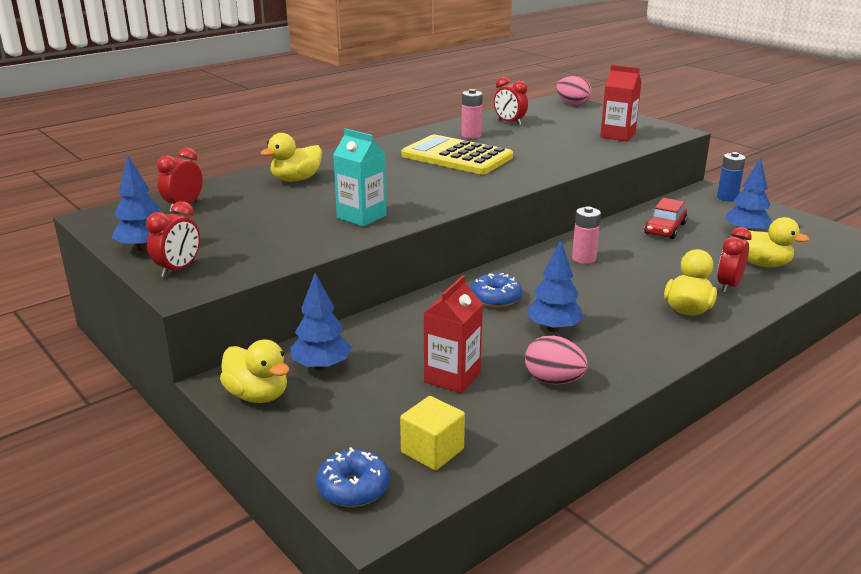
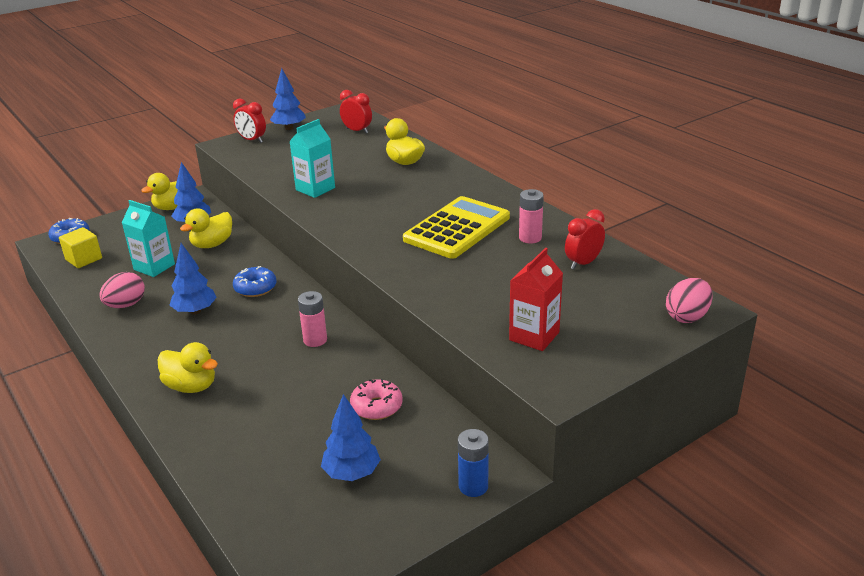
camera: 95 degrees right, 5 degrees up
(452, 377) = (154, 267): red carton -> turquoise carton
(665, 229) = (376, 407): red car -> pink donut
(728, 286) = (224, 423): red clock -> none
(762, 264) = (264, 463): yellow duck -> yellow duck (212, 244)

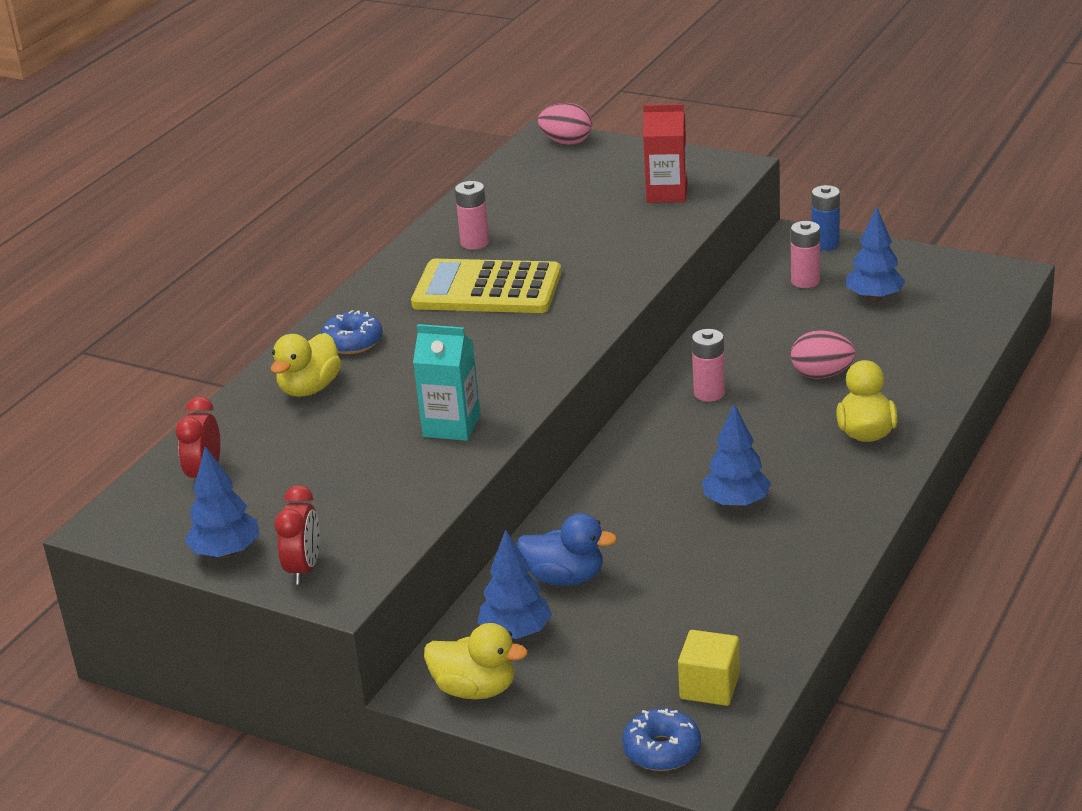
camera: 115 degrees left, 0 degrees up
(126, 305) = (777, 568): pink egg -> pink egg (822, 375)
(154, 267) = (669, 599): turquoise carton -> none
(212, 244) = (565, 578): yellow duck -> blue duck
(255, 288) = (644, 482): blue donut -> blue donut (352, 342)
(376, 407) = (777, 318): pink donut -> none
(418, 445) = (805, 281): none -> pink battery
(583, 263) = (508, 204): red clock -> none

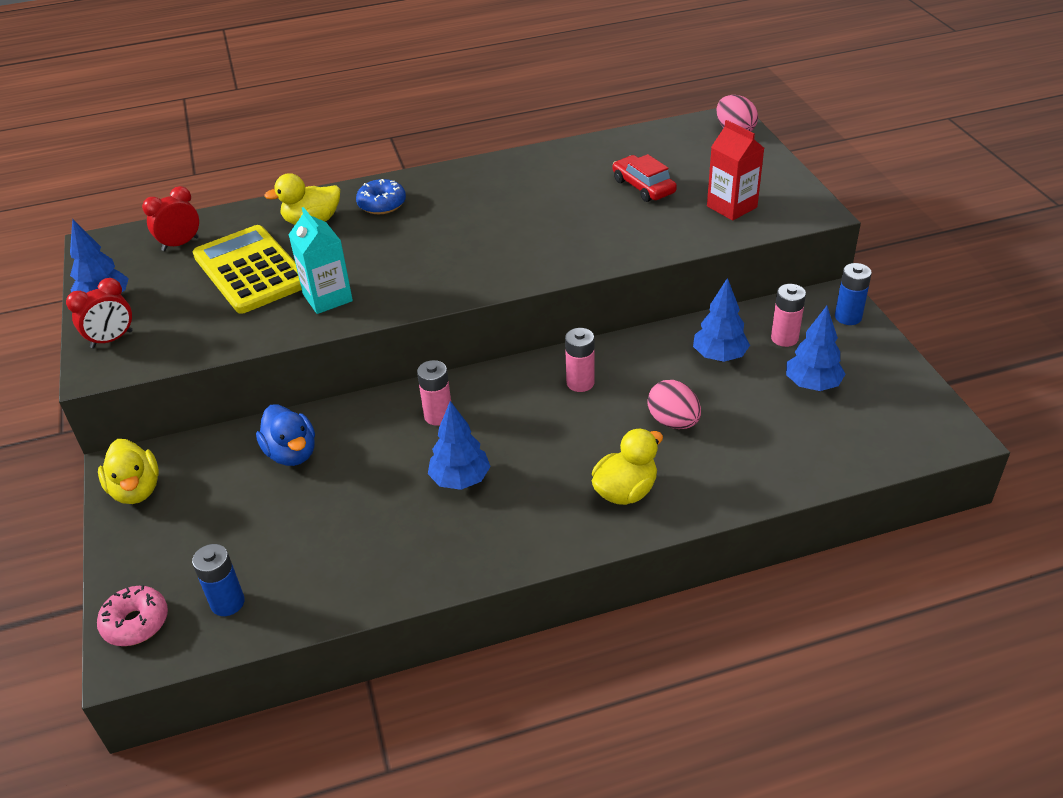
camera: 45 degrees right, 10 degrees up
(475, 243) = (557, 175): pink battery -> pink battery (438, 416)
(487, 289) = (507, 213): yellow calculator -> yellow calculator (251, 270)
(516, 633) = (211, 470): blue tree -> blue tree (719, 356)
(568, 215) = (643, 187): none -> red car
(662, 750) = (136, 623): blue donut -> pink donut
(709, 687) = (227, 603): yellow cube -> blue battery

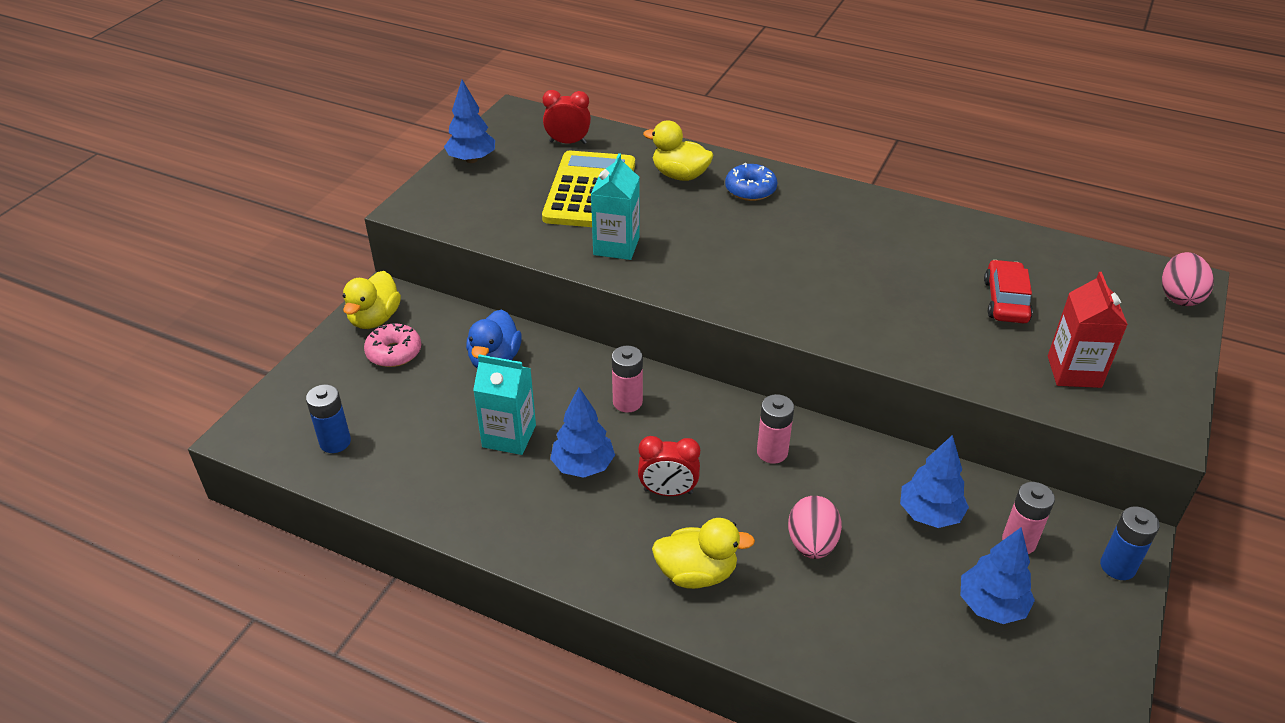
camera: 40 degrees right, 0 degrees up
(112, 339) = (443, 192): red clock -> red clock (668, 491)
(136, 623) = (273, 414): pink donut -> pink donut (394, 352)
(375, 498) = (509, 436): none -> turquoise carton

